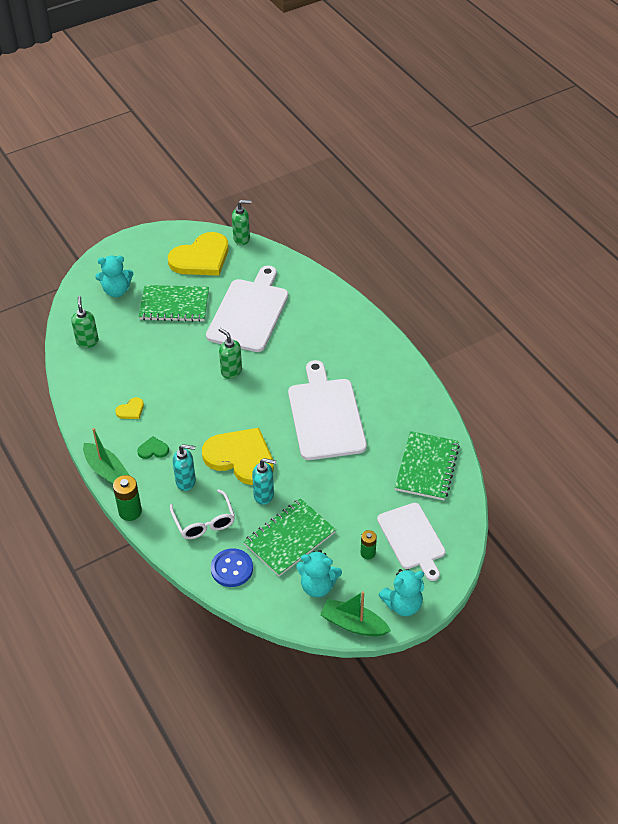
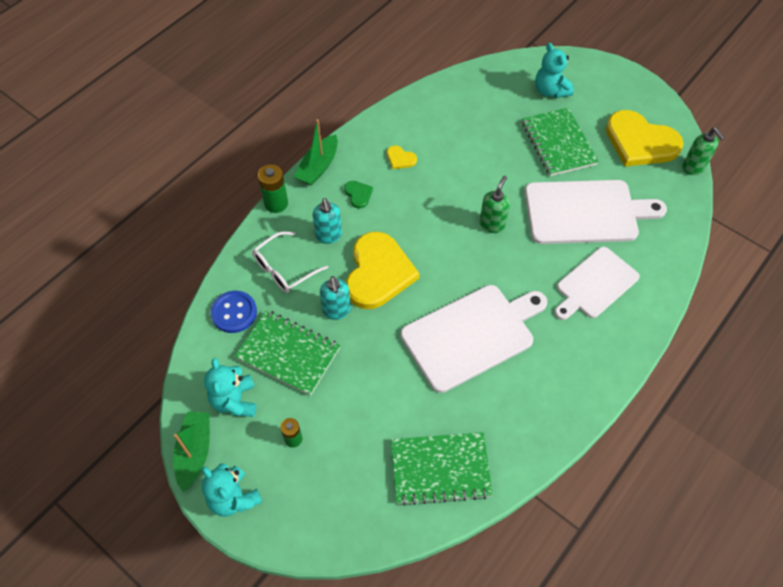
camera: 70 degrees right, 10 degrees up
(87, 341) = (471, 93): green soap dispenser -> none
(412, 538) = (329, 482): white cutting board -> white cutting board (595, 284)

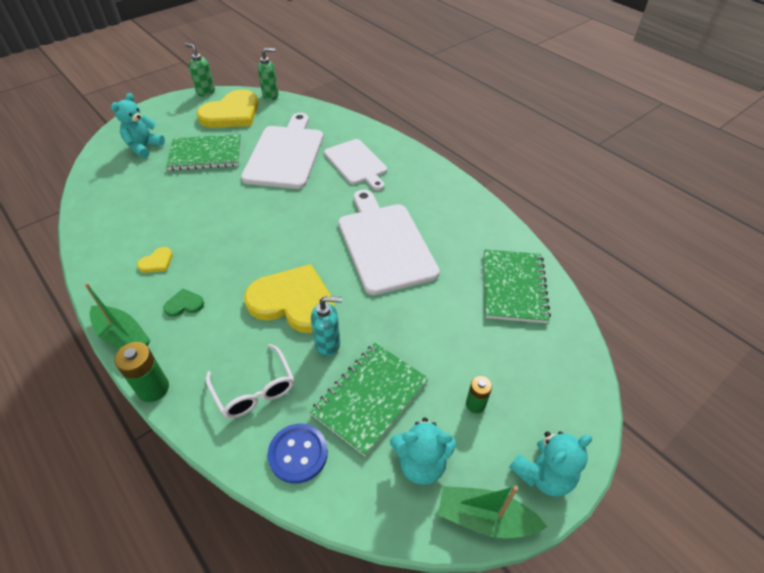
camera: 80 degrees left, 10 degrees down
(329, 236) = (227, 339): turquoise soap dispenser -> none
(492, 224) = (272, 210): green soap dispenser -> green soap dispenser (205, 92)
(550, 90) = (144, 147): turquoise teddy bear -> turquoise teddy bear turned 135 degrees clockwise

